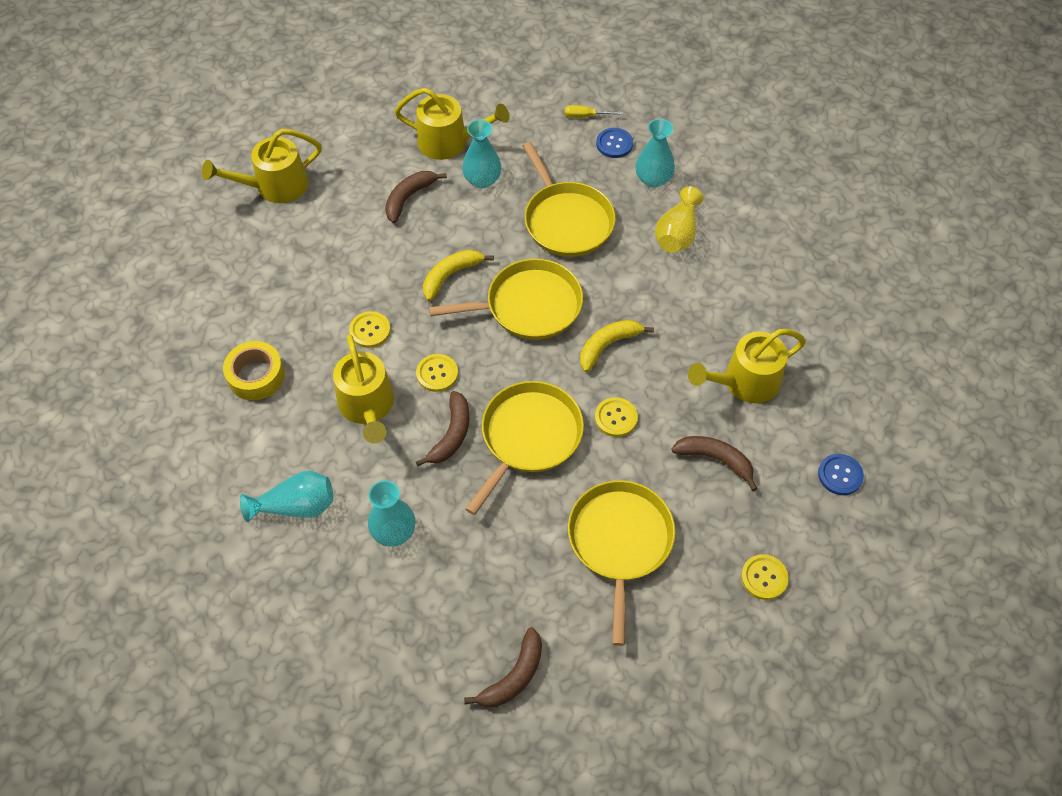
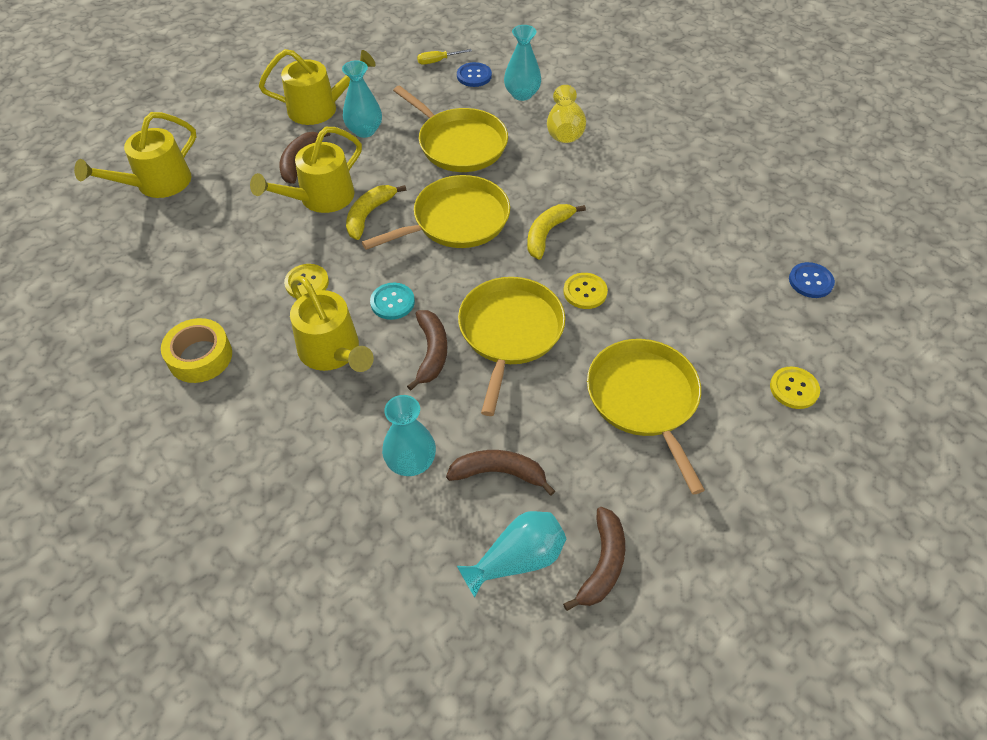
camera: 20 degrees left, 5 degrees down
(296, 506) = (294, 470): turquoise vase -> turquoise vase (517, 560)
(437, 373) = (392, 302): yellow button -> turquoise button
(715, 459) = (694, 301): brown banana -> brown banana (499, 473)
(744, 382) = (686, 230): yellow watering can -> yellow watering can (320, 198)

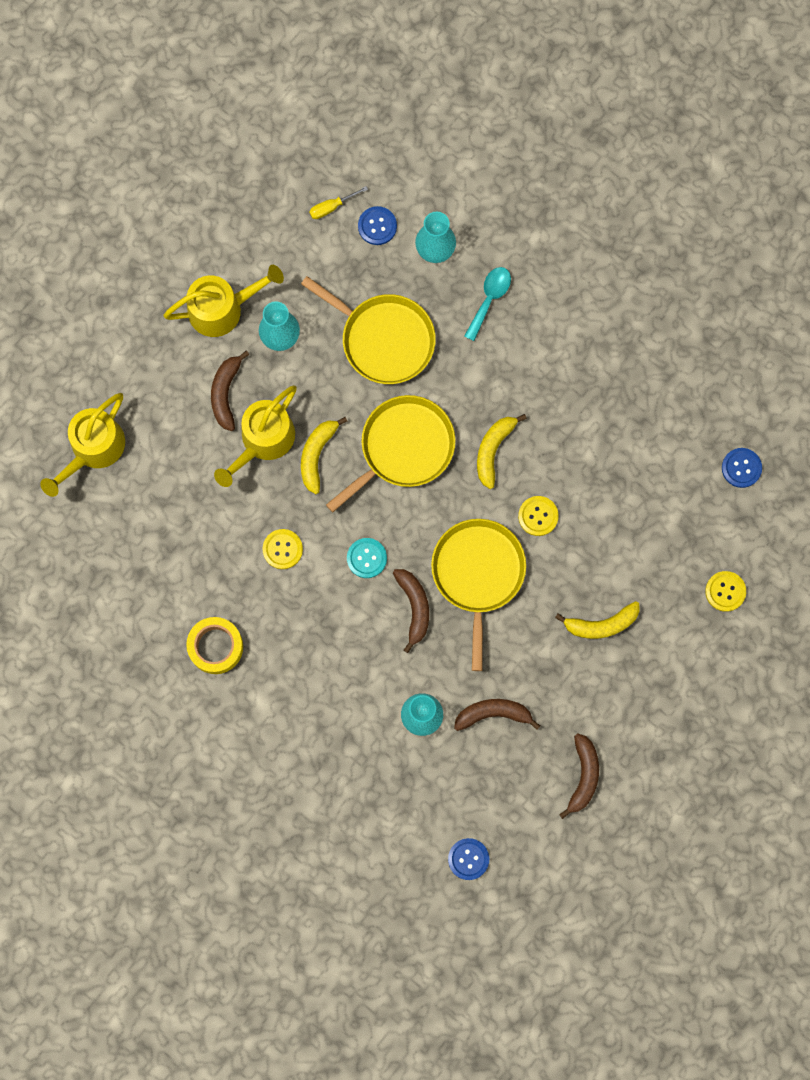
camera: 10 degrees left, 25 degrees up
(333, 352) = (329, 621): yellow watering can -> none
(428, 646) = (468, 859): none -> blue button
(517, 560) = (520, 784): turquoise vase -> none
(564, 130) = (489, 299): yellow vase -> turquoise spoon
(644, 399) = (601, 624): yellow pan -> yellow banana

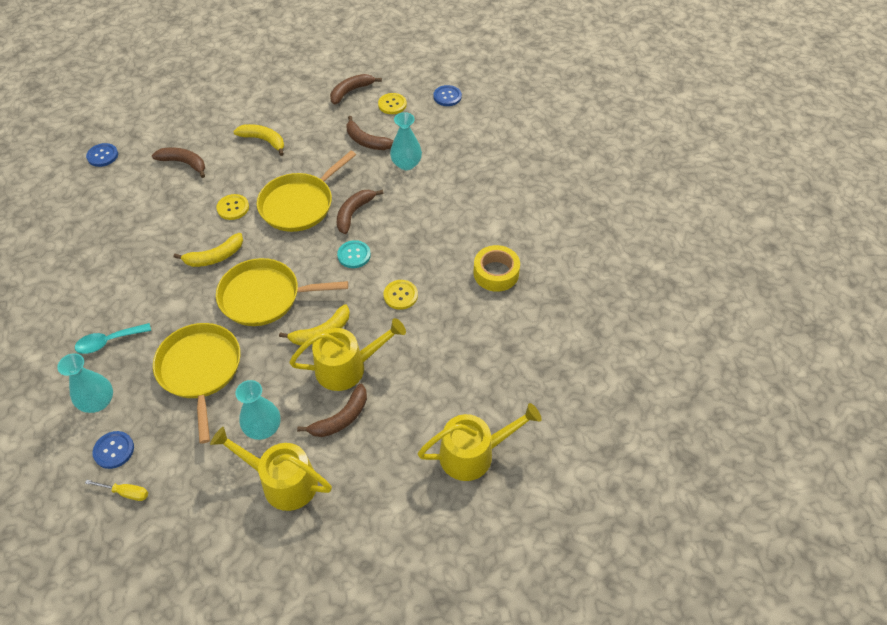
camera: 140 degrees left, 25 degrees down
(649, 527) = (184, 163): none -> brown banana
(725, 591) = (186, 114): yellow button -> yellow button (392, 104)

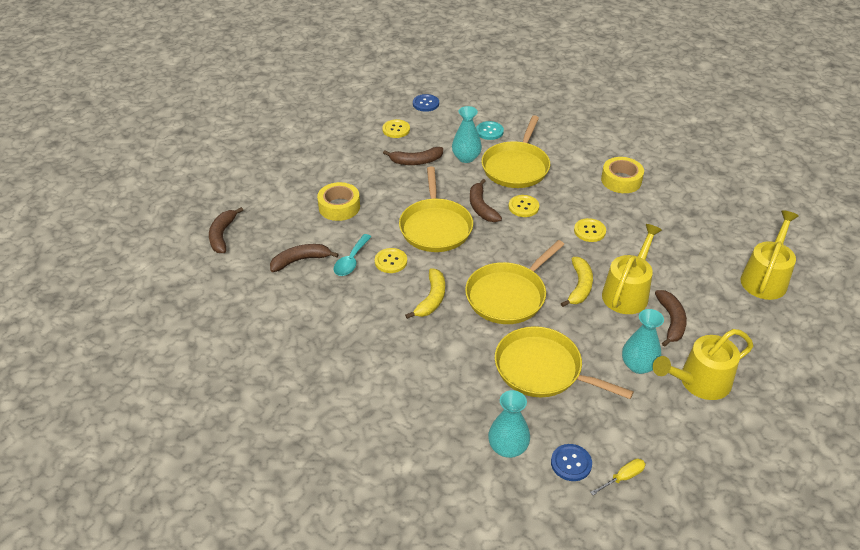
camera: 45 degrees left, 10 degrees down
(102, 156) = (218, 301): blue button -> none
(108, 342) = (447, 408): turquoise spoon -> turquoise spoon (351, 261)
(263, 140) = (339, 207): yellow banana -> yellow tape
(351, 91) = (352, 139): brown banana -> brown banana (222, 235)
(354, 255) = (523, 230): turquoise button -> turquoise button (489, 131)
(384, 236) = (523, 207): none -> yellow button
(431, 199) = (516, 167): none -> yellow pan

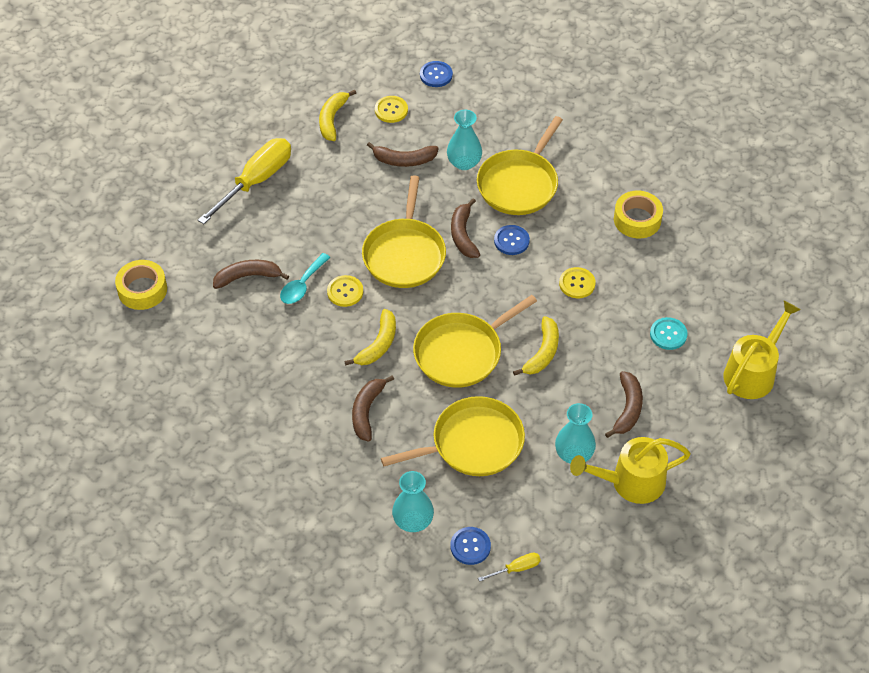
camera: 10 degrees right, 10 degrees up
(222, 235) = (168, 232): brown banana -> brown banana (367, 411)
(293, 189) = (256, 181): none -> yellow screwdriver
(339, 207) = (303, 212): yellow tape -> yellow tape (142, 290)
(349, 140) = (332, 119): none -> yellow banana
(489, 131) = (502, 127): turquoise button -> turquoise button (668, 334)
(523, 207) = (511, 241): yellow button -> blue button
(542, 369) = (472, 443): yellow pan -> yellow pan turned 120 degrees clockwise
(627, 292) = (592, 367): yellow watering can -> none

